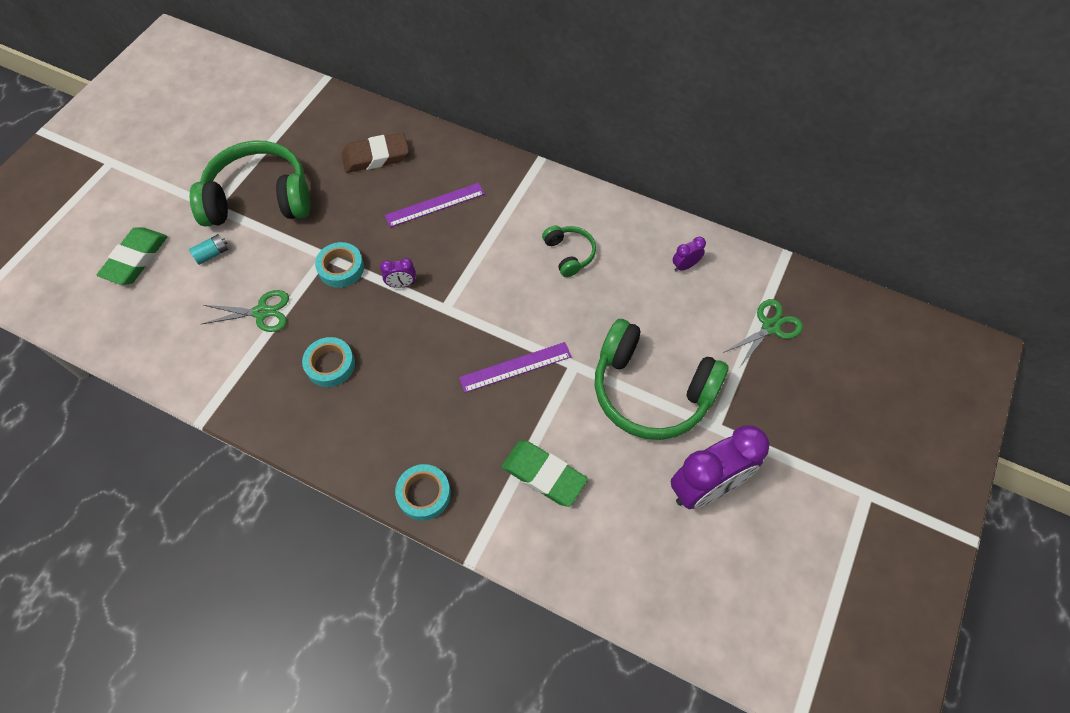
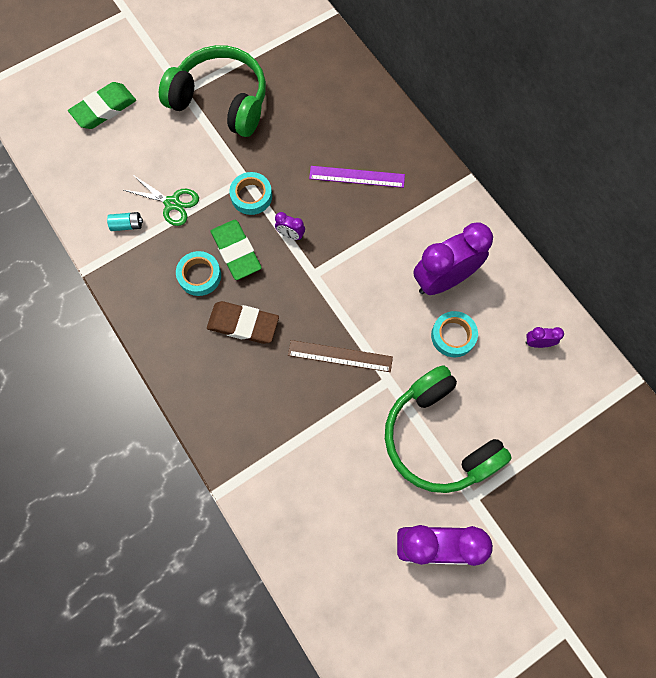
camera: 30 degrees right, 10 degrees up
(212, 254) = (161, 133): turquoise battery -> turquoise battery (127, 225)
(376, 156) = (333, 107): brown eraser -> brown eraser (243, 324)
(424, 494) = (211, 421): turquoise tape -> turquoise tape (453, 336)
(515, 367) = (340, 356): purple ruler -> brown ruler
(543, 475) = (310, 458): green eraser -> green eraser (236, 251)
(569, 254) = (443, 279): green headphones -> purple clock
(770, 327) = (578, 439): green scissors -> none

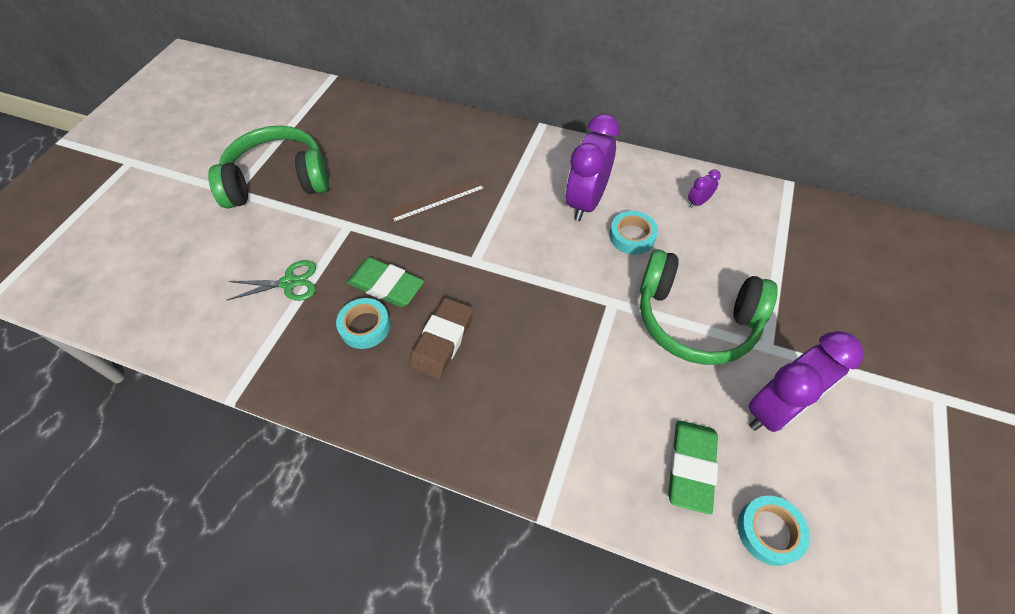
camera: 35 degrees left, 15 degrees down
(104, 109) = (157, 245): green eraser -> green eraser (691, 467)
(127, 225) = (253, 328): turquoise battery -> none
(243, 324) = (442, 340): brown eraser -> brown eraser turned 45 degrees counterclockwise
(251, 196) = (365, 235): turquoise tape -> turquoise tape (769, 531)
(290, 235) = (427, 244): purple clock -> none
(340, 356) = (554, 310): brown ruler -> brown ruler (437, 200)
(357, 176) = (449, 171): purple ruler -> none

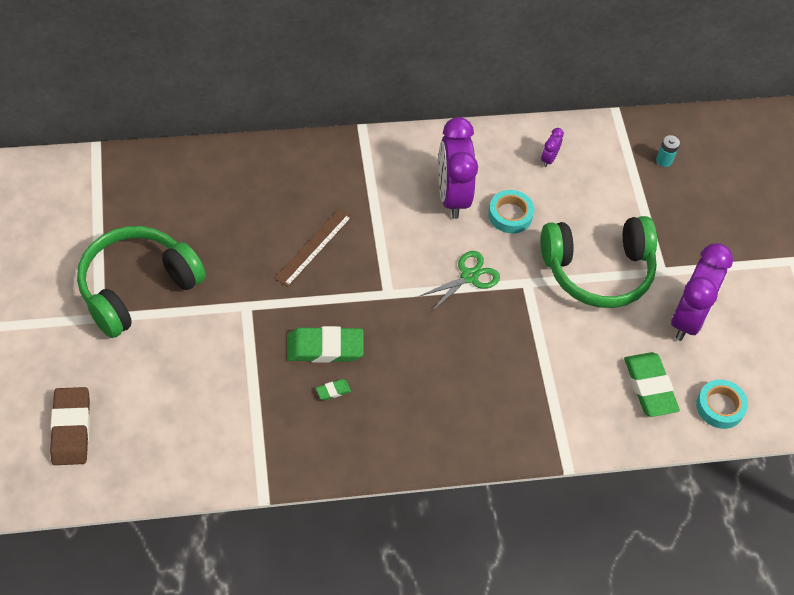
camera: 35 degrees left, 0 degrees up
(289, 283) = (233, 383): green scissors -> green scissors (469, 276)
(365, 326) = (333, 391): turquoise tape -> green eraser
(442, 340) = (408, 374): brown eraser -> brown eraser (71, 429)
(821, 242) = (664, 160): none -> turquoise battery

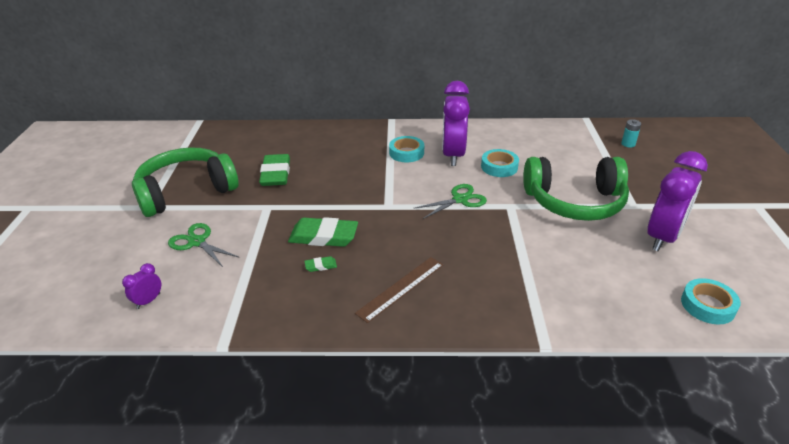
camera: 15 degrees right, 20 degrees down
(71, 429) = (78, 276): brown eraser -> none
(184, 368) = (197, 242): none -> green scissors
(313, 247) = (335, 177): brown ruler -> brown ruler (401, 288)
(393, 195) = (406, 153): none -> turquoise tape
(548, 159) = (533, 140): purple clock -> purple clock (148, 301)
(650, 387) = (630, 284): green eraser -> green eraser (276, 174)

